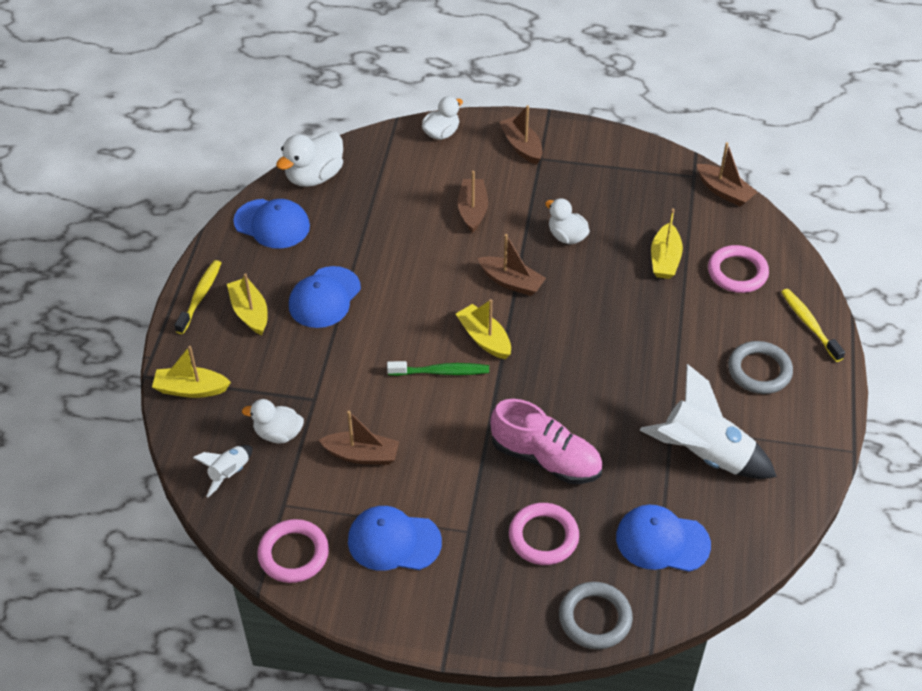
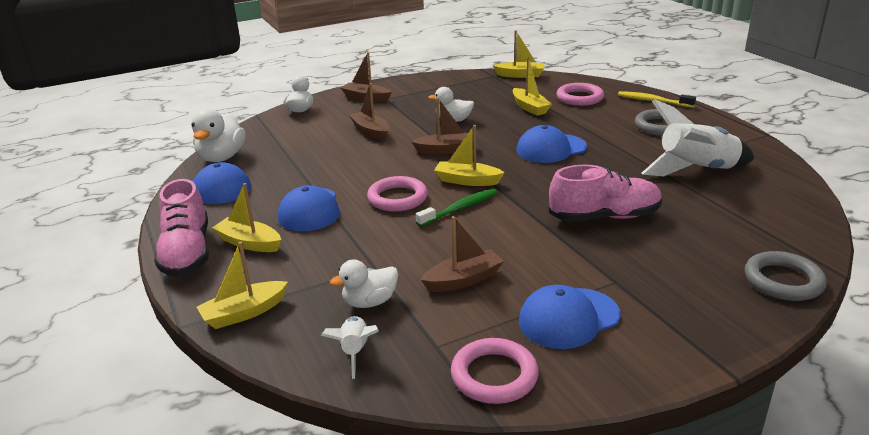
camera: 35 degrees left, 20 degrees down
(200, 296) = (187, 253): yellow toothbrush -> pink shoe
(543, 537) = (672, 256): pink ring -> pink ring (397, 198)
(662, 541) = (747, 219): blue cap -> blue cap (551, 149)
(724, 191) = (520, 75): brown boat -> yellow boat

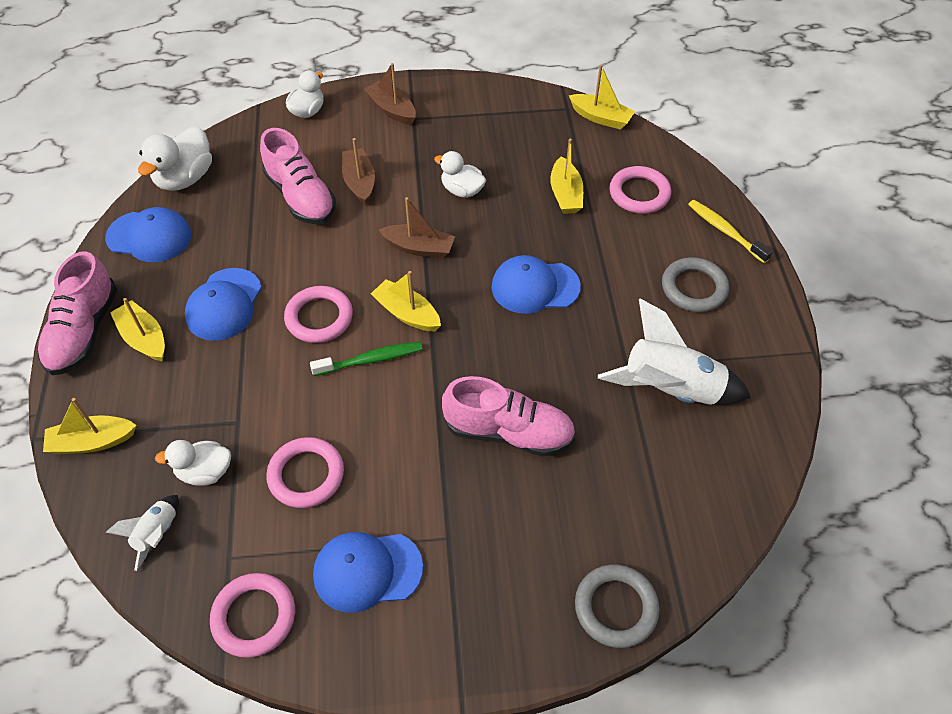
camera: 20 degrees right, 25 degrees up
(329, 147) = (301, 197): none -> pink shoe
(463, 280) = (306, 475): brown boat -> pink ring

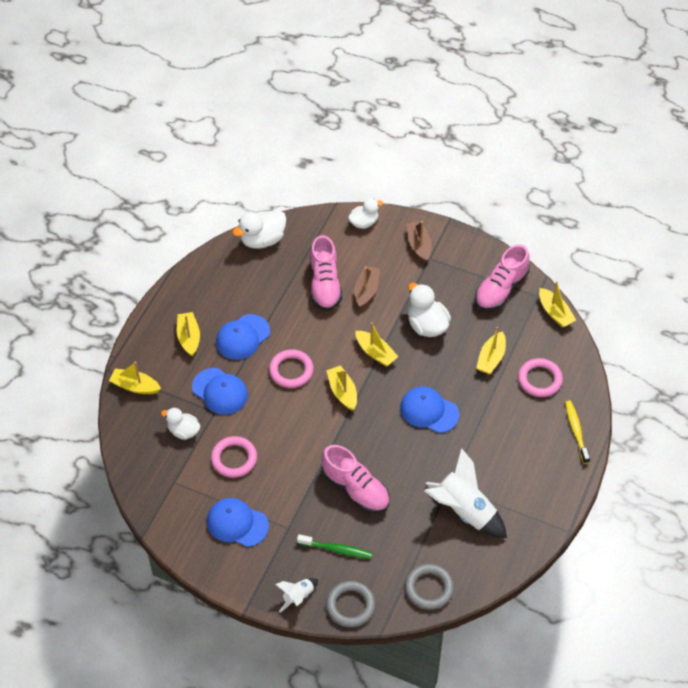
camera: 30 degrees right, 0 degrees up
(84, 331) = (159, 318): pink shoe -> pink shoe (501, 289)
(149, 236) = (222, 272): blue cap -> blue cap (220, 391)
(157, 534) = (144, 452): white rocket -> white rocket (298, 597)
(254, 616) = (170, 517): pink ring -> none
(371, 360) = (305, 410): green toothbrush -> green toothbrush (337, 549)
(419, 248) = (375, 353): brown boat -> yellow boat
(462, 190) = (427, 325): white duck -> white duck, size x1.52
(694, 288) = (526, 458): grey ring -> grey ring (429, 588)

